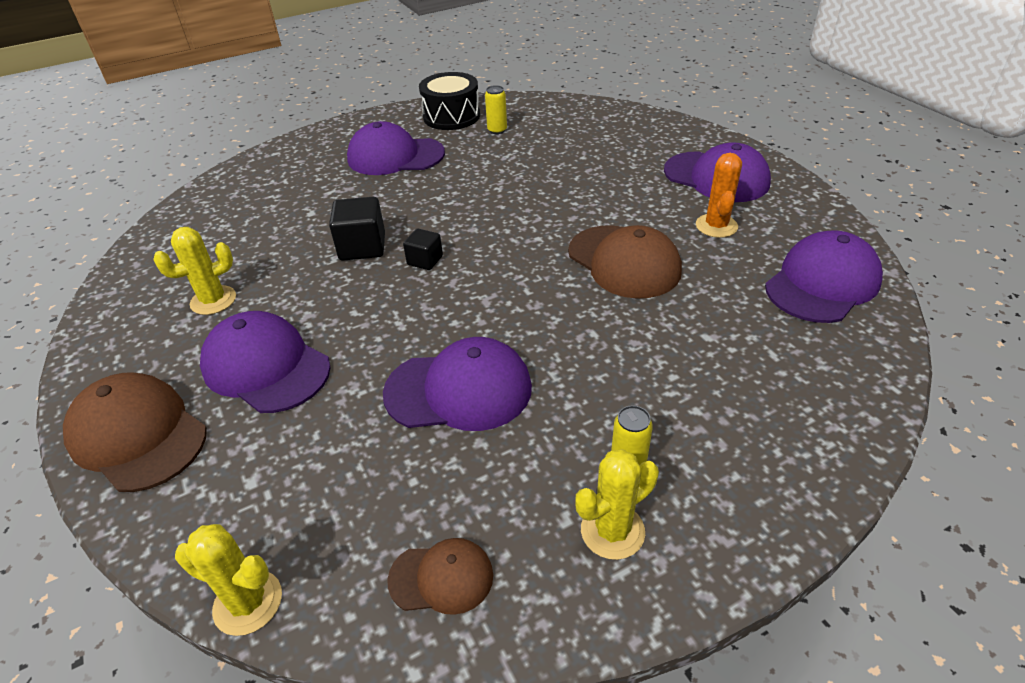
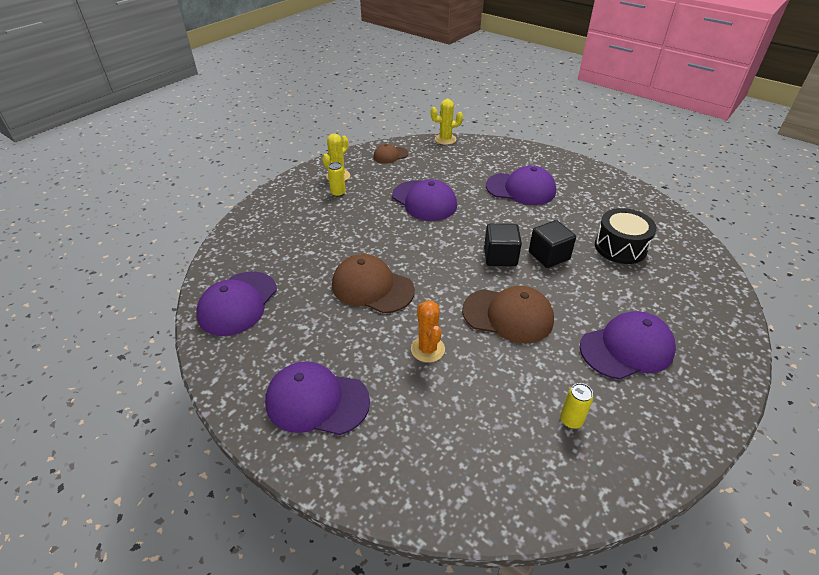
camera: 155 degrees right, 0 degrees up
(138, 435) = (539, 159): brown cap -> brown cap (508, 315)
(213, 300) = (589, 207): yellow cactus -> none
(425, 260) = (500, 257): black cube -> black cube, size x1.65
(451, 116) = (643, 434): black drum -> black drum (620, 247)
(459, 390) = (424, 201): purple cap -> purple cap turned 105 degrees counterclockwise
(716, 226) = (312, 337): orange cactus -> orange cactus (427, 349)

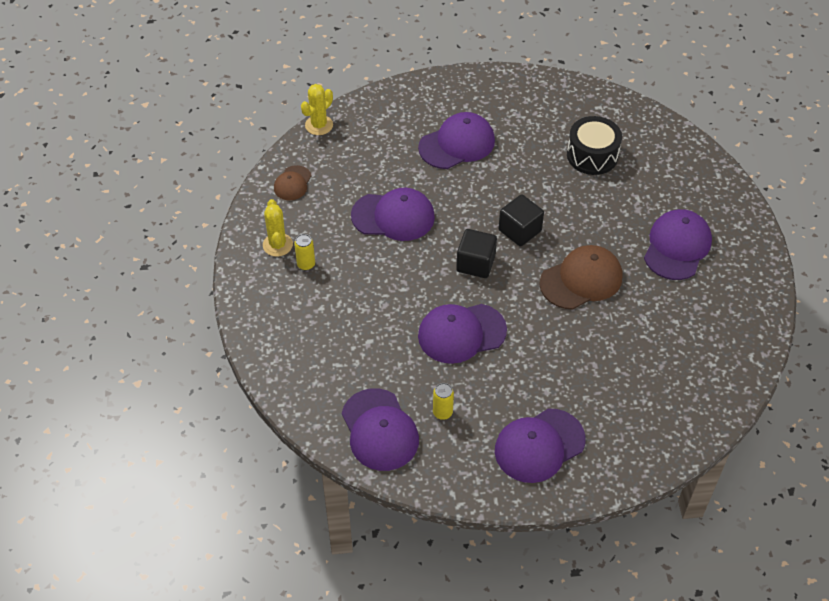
camera: 45 degrees left, 10 degrees up
(372, 287) = (461, 333): brown cap -> purple cap
(427, 349) = (561, 350): orange cactus -> none
(549, 256) = (552, 203): black cube -> black cube (475, 263)
(571, 420) = (695, 327): yellow can -> yellow can (442, 412)

